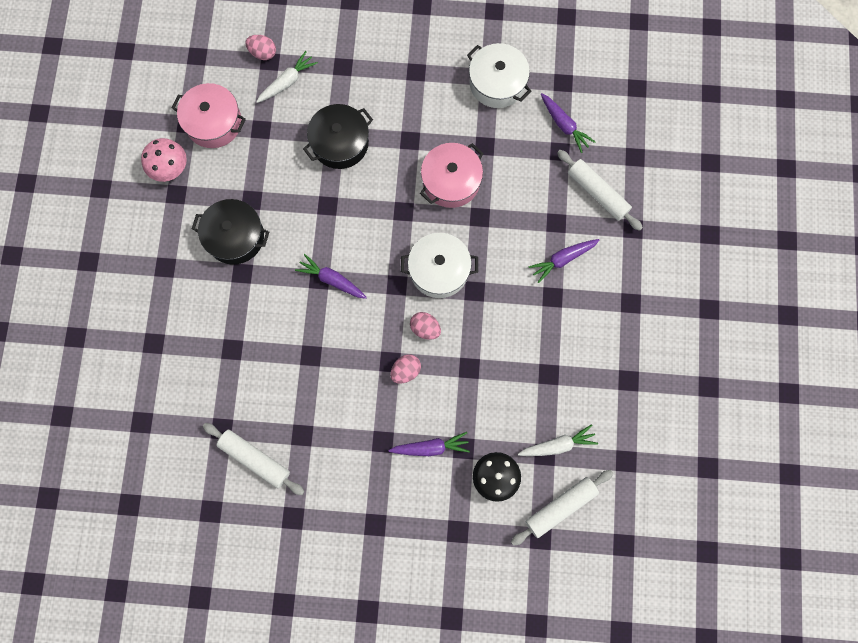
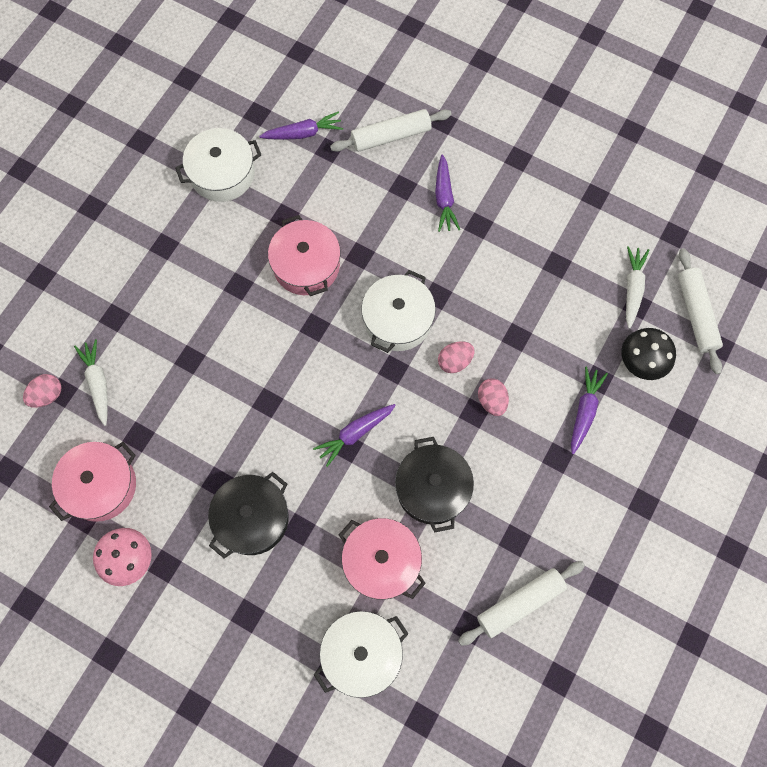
camera: 65 degrees left, 5 degrees down
(170, 359) = (362, 654): none -> white pot
(243, 343) = (381, 562): none -> pink pot
(340, 143) = (202, 358): black pot -> black pot (432, 488)

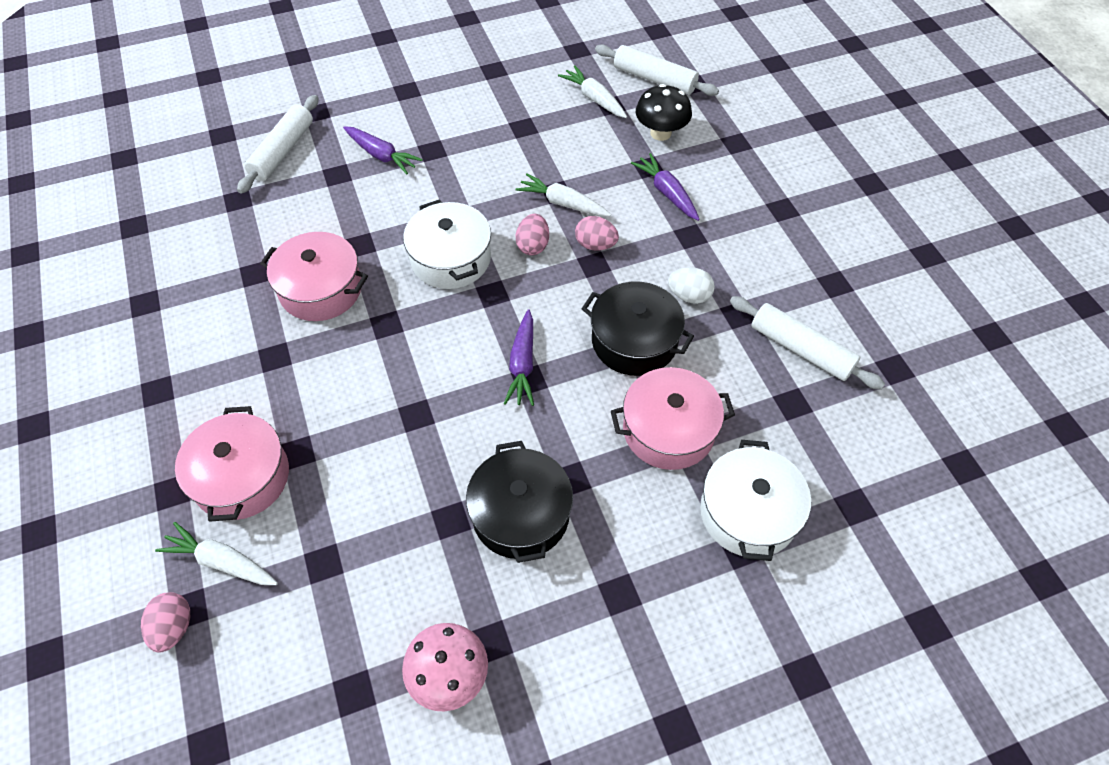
camera: 50 degrees left, 15 degrees down
(101, 486) = (336, 645): pink pot -> pink pot (242, 477)
(222, 174) = (152, 291): white pot -> none
(303, 133) = (198, 206): purple carrot -> none
(502, 496) = (689, 296): none -> white egg
(509, 350) = (563, 203): none -> white carrot
(520, 603) = (801, 349): white rolling pin -> white rolling pin turned 60 degrees counterclockwise

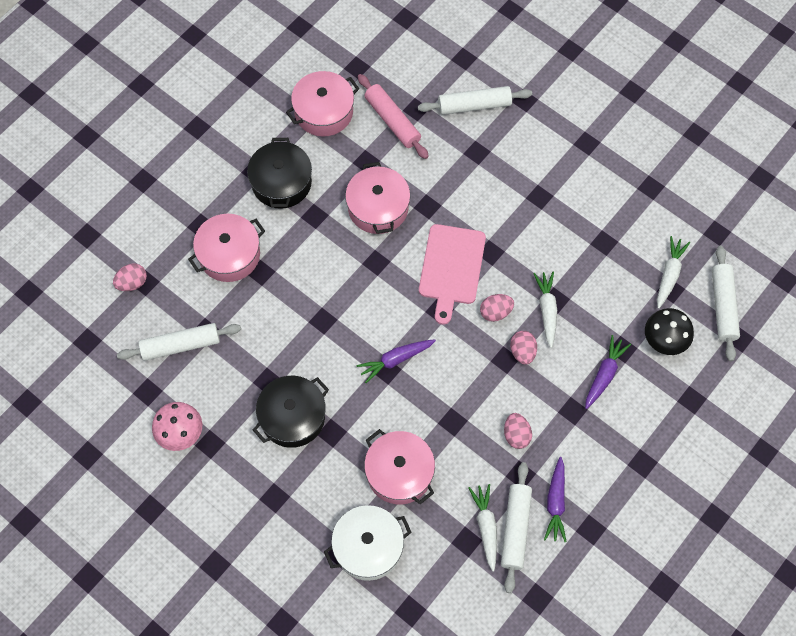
camera: 60 degrees right, 10 degrees up
(154, 283) = (324, 112): none -> pink pot
(222, 561) = (178, 280): white carrot -> white carrot (486, 527)
(230, 226) = (392, 121): none -> pink rolling pin
(319, 607) = (181, 345): none -> white rolling pin
(381, 155) = (512, 168): purple carrot -> purple carrot (555, 502)
(451, 259) = (451, 268): white pot -> pink cutting board
(634, 341) = (455, 418): black pot -> black pot (281, 182)
(689, 296) = (516, 435): white egg -> pink egg

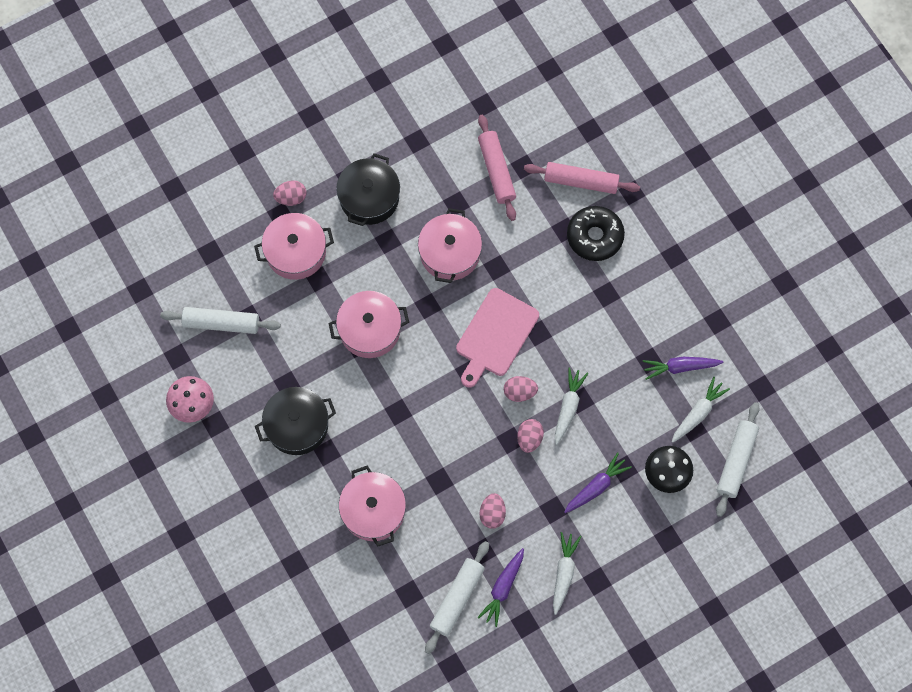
camera: 20 degrees right, 5 degrees up
(132, 283) = (198, 249): pink egg -> pink egg (291, 198)
(324, 112) = (435, 140): pink pot -> pink pot (370, 329)
(368, 547) = (320, 567): white pot -> none
(395, 360) = (410, 405): purple carrot -> purple carrot (680, 367)
(474, 105) = (581, 181): white rolling pin -> pink rolling pin
(486, 527) = (431, 587): white carrot -> white carrot (564, 573)
(507, 149) = (594, 236): none -> black donut

